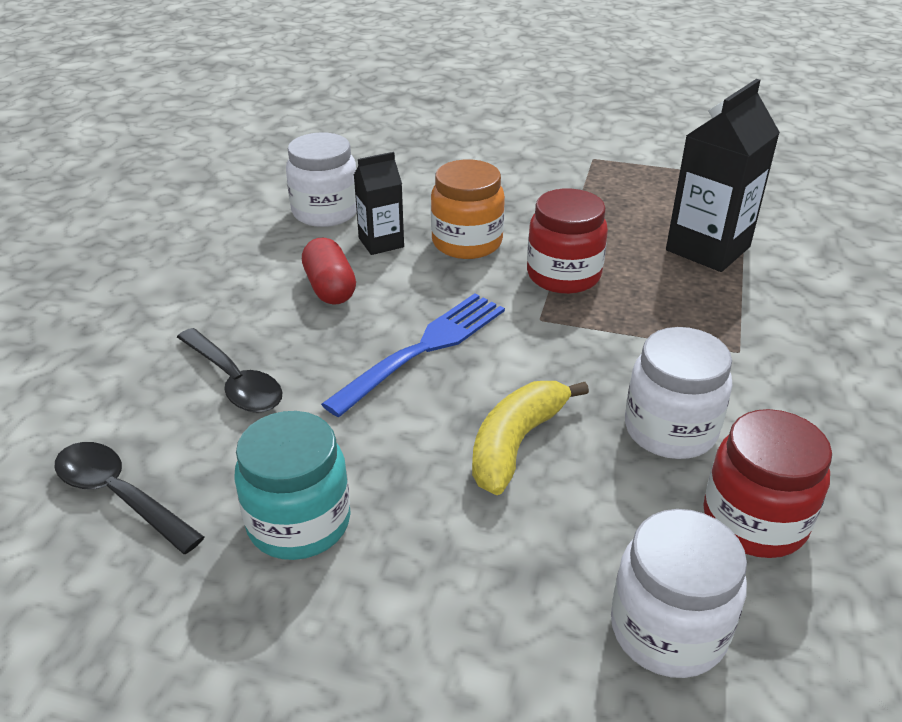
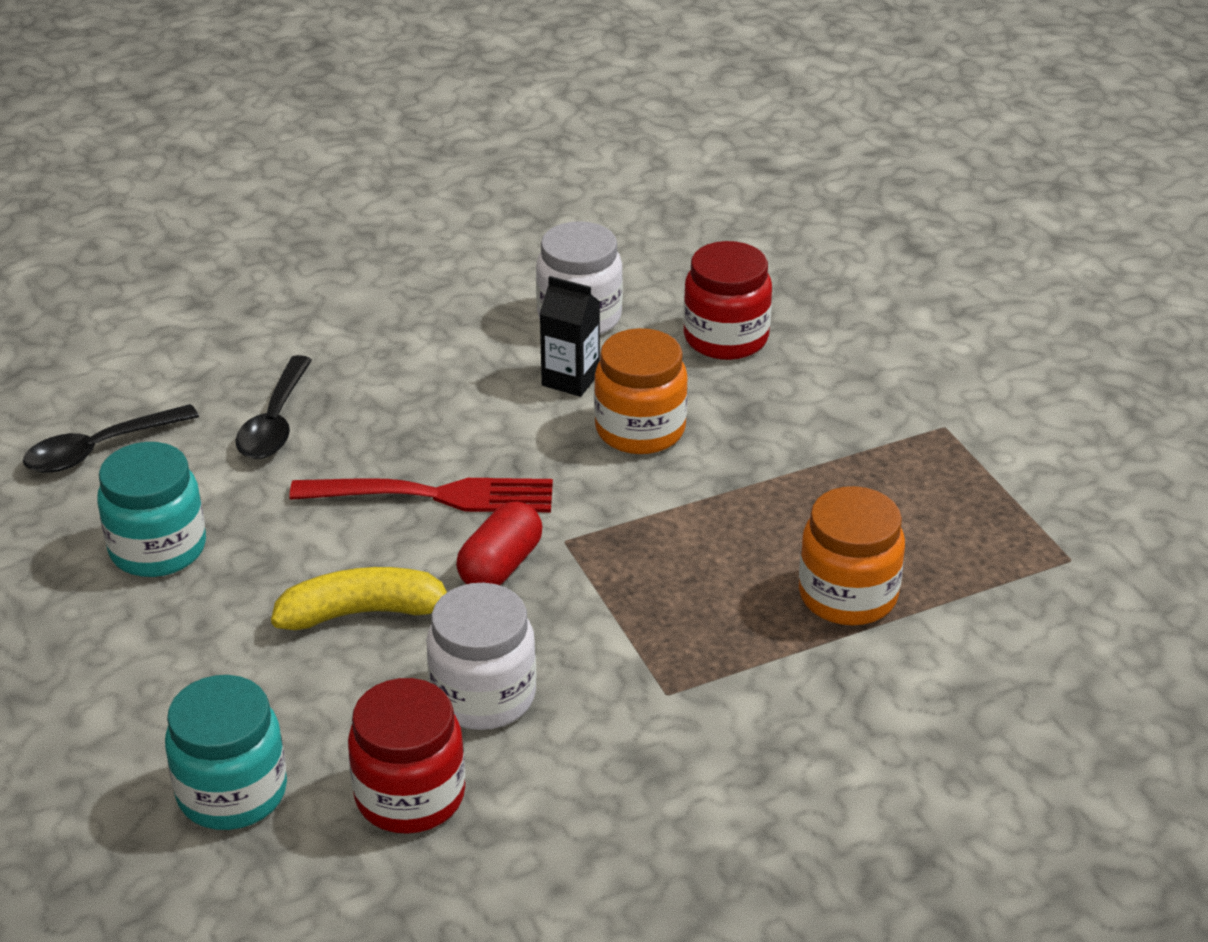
camera: 50 degrees right, 0 degrees up
(119, 495) = (99, 449): black spoon -> black spoon turned 120 degrees counterclockwise
(330, 288) = (460, 393): red capsule -> red capsule (500, 566)
(423, 349) = (434, 495): blue fork -> red fork
(563, 275) = (660, 519): red jar -> red jar (725, 338)
(668, 630) = (232, 792): white jar -> turquoise jar
(708, 248) = (847, 595): black carton -> orange jar

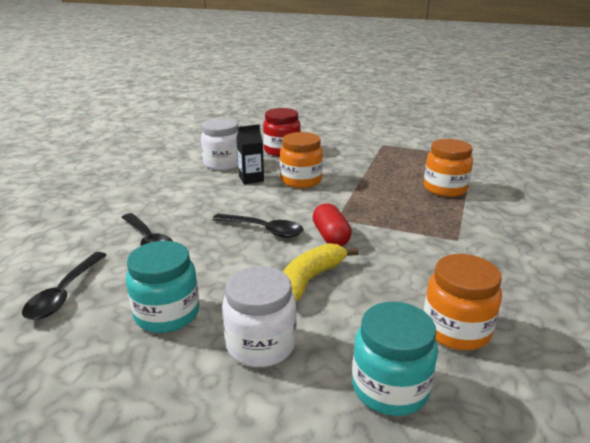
camera: 45 degrees left, 10 degrees down
(410, 796) = (456, 329): red jar -> orange jar
(434, 495) = (264, 230): red fork -> black spoon
(483, 696) = (408, 278): white jar -> white jar (261, 344)

